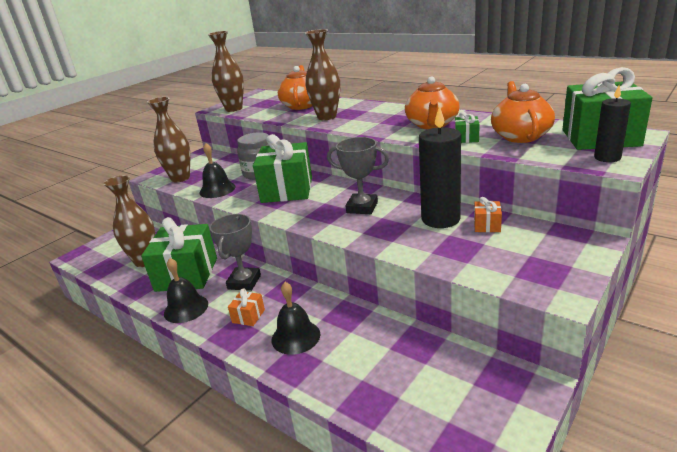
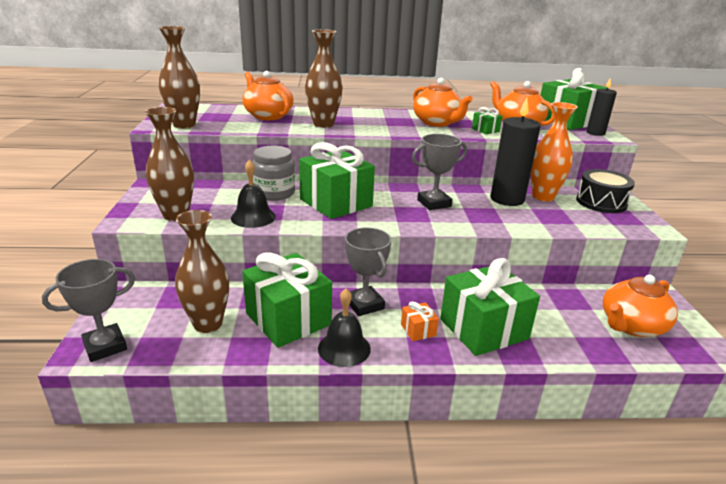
camera: 45 degrees left, 0 degrees up
(88, 256) = (105, 346): none -> grey trophy
(295, 336) = (483, 329): black bell -> green gift
(438, 397) = (631, 326): none -> orange teapot
(487, 225) = (543, 197): orange gift -> orange vase
(550, 248) = (601, 202): none -> black drum

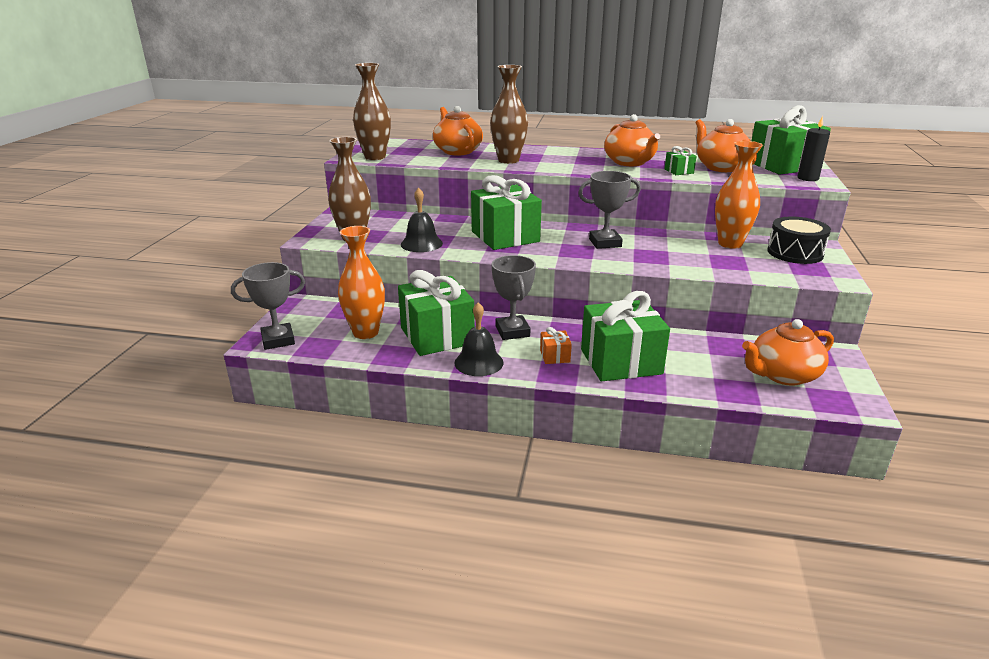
camera: 15 degrees right, 0 degrees up
(208, 324) = (365, 333): brown vase -> orange vase
(274, 193) = (449, 225): grey jar -> none
(507, 199) = (687, 244): black candle -> none

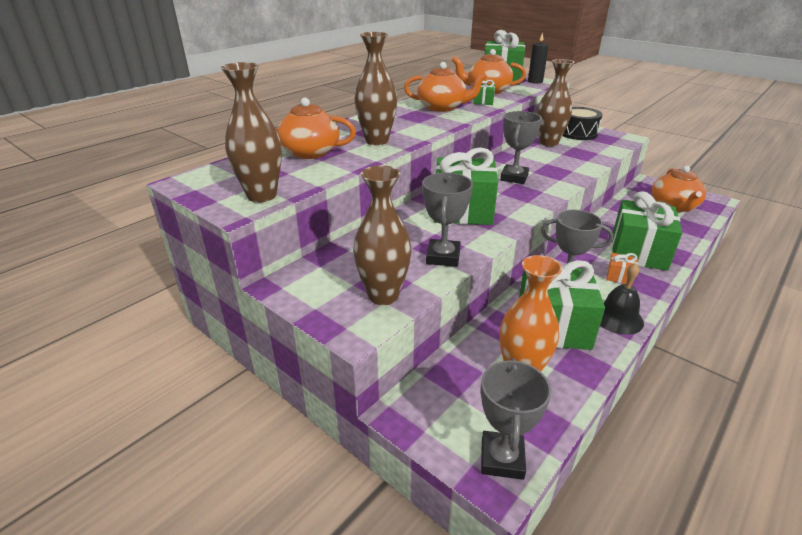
camera: 60 degrees left, 5 degrees up
(421, 244) = (443, 257): black bell -> grey trophy
(730, 244) = (549, 143): orange vase -> brown vase

